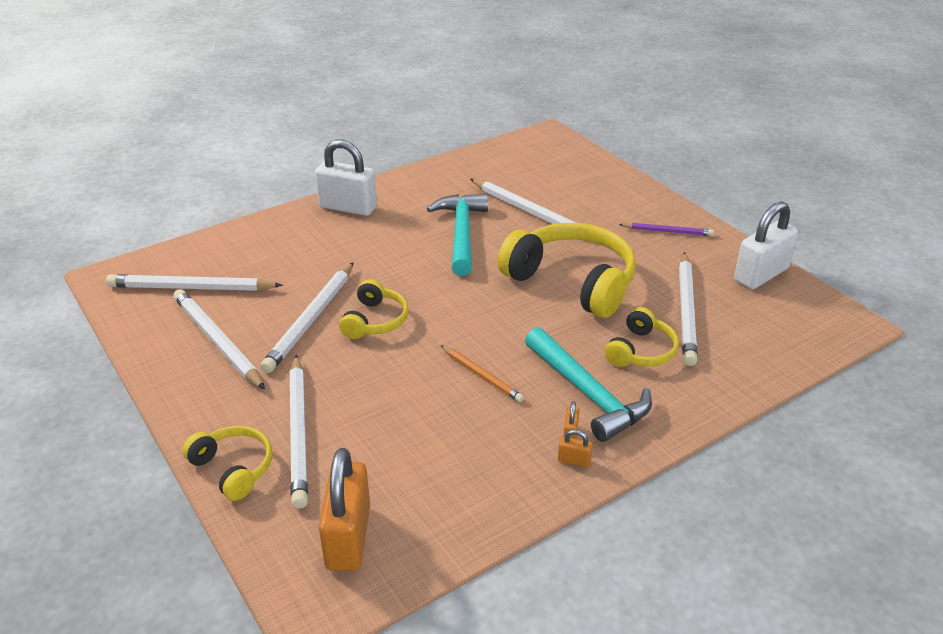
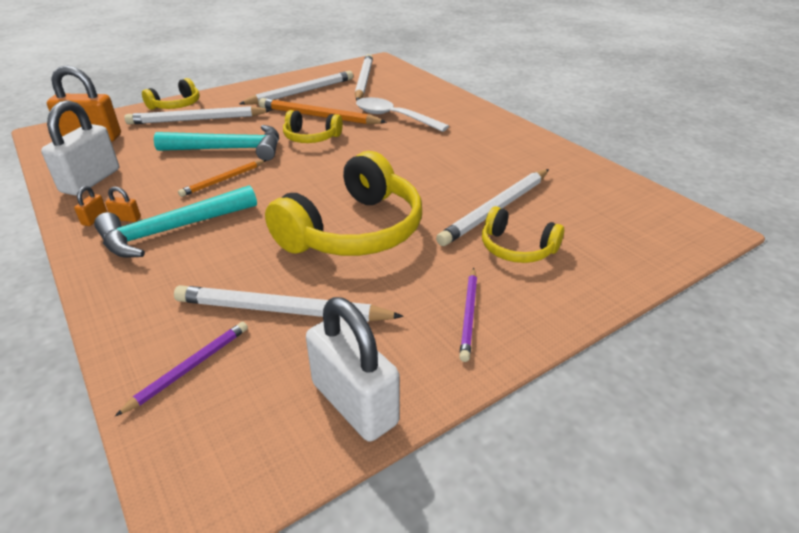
camera: 90 degrees right, 0 degrees up
(311, 319) = (318, 116): white pencil -> orange pencil
(326, 262) = (394, 117): none -> white spoon
(348, 207) = (481, 121): white padlock -> white padlock (90, 181)
(461, 234) = (444, 171): turquoise hammer -> turquoise hammer (229, 149)
(641, 351) = (220, 267): yellow headphones -> yellow headphones (516, 248)
(759, 346) = (189, 368): none -> purple pencil

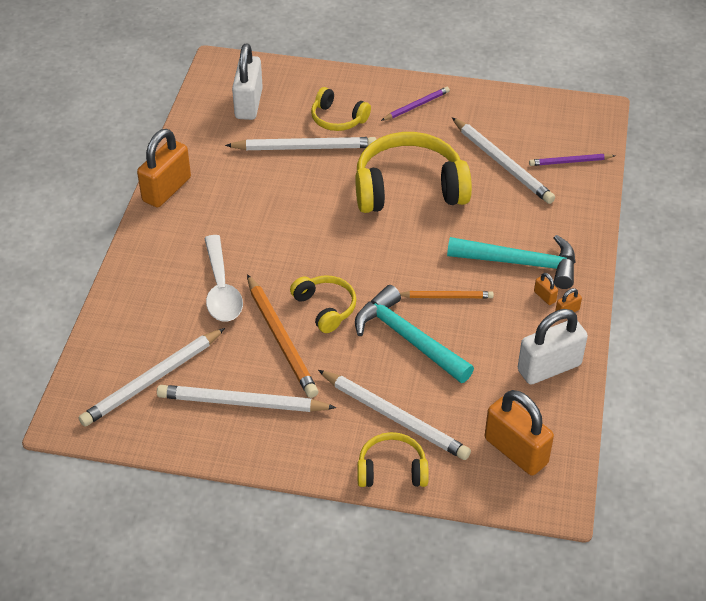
camera: 135 degrees left, 10 degrees up
(354, 403) = (511, 105): white padlock -> white padlock (248, 104)
(516, 248) = (337, 119): yellow headphones -> yellow headphones turned 135 degrees clockwise
(527, 137) = (167, 189): none -> orange padlock

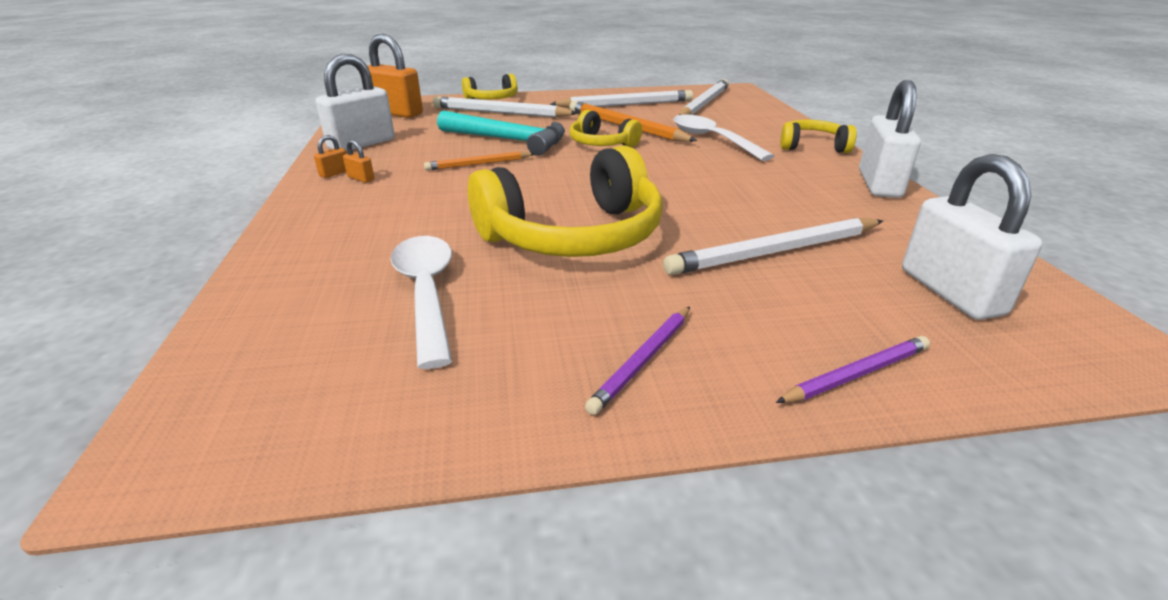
camera: 160 degrees right, 15 degrees down
(167, 189) = (879, 184): orange padlock -> white padlock
(337, 119) = (771, 301): yellow headphones -> yellow headphones (812, 146)
(502, 163) = (426, 293): white pencil -> white spoon
(520, 263) = (391, 196): turquoise hammer -> none
(570, 162) = (284, 321): purple pencil -> purple pencil (856, 374)

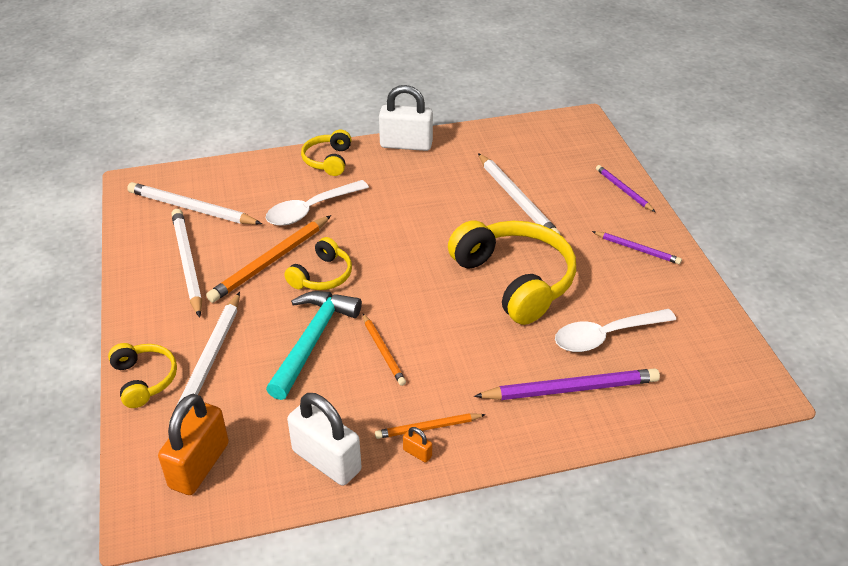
camera: 95 degrees left, 10 degrees up
(346, 254) = (570, 389): none -> purple pencil
(361, 178) = (428, 428): orange padlock -> orange pencil
(950, 292) = (545, 151): white padlock -> none

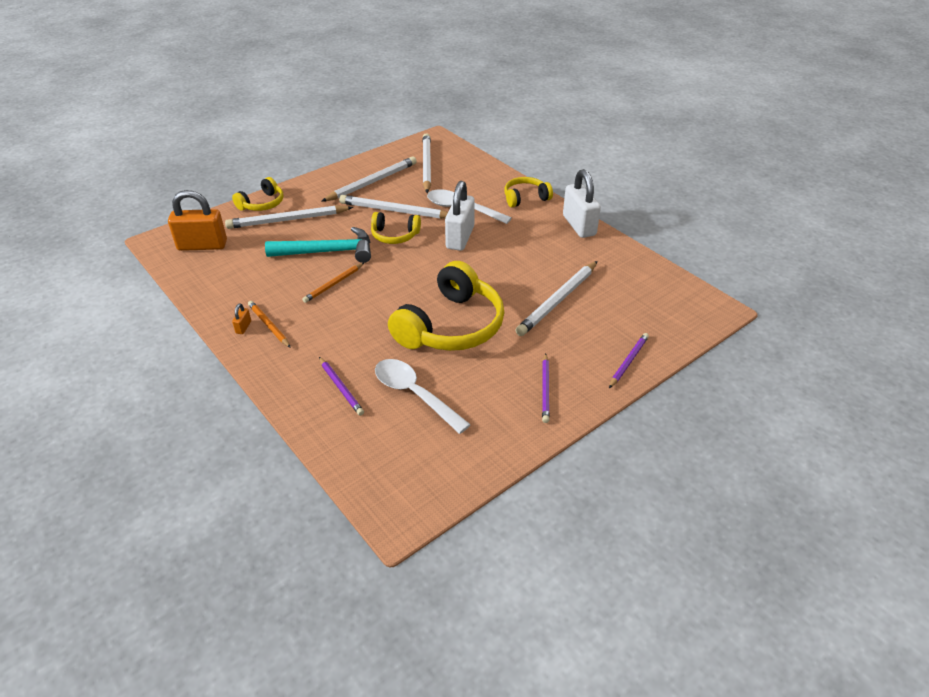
camera: 65 degrees right, 0 degrees up
(270, 261) = (395, 211): orange pencil -> white pencil
(326, 460) = (223, 291): white padlock -> white padlock (460, 238)
(570, 389) = (341, 387): purple pencil -> purple pencil, size x0.58

